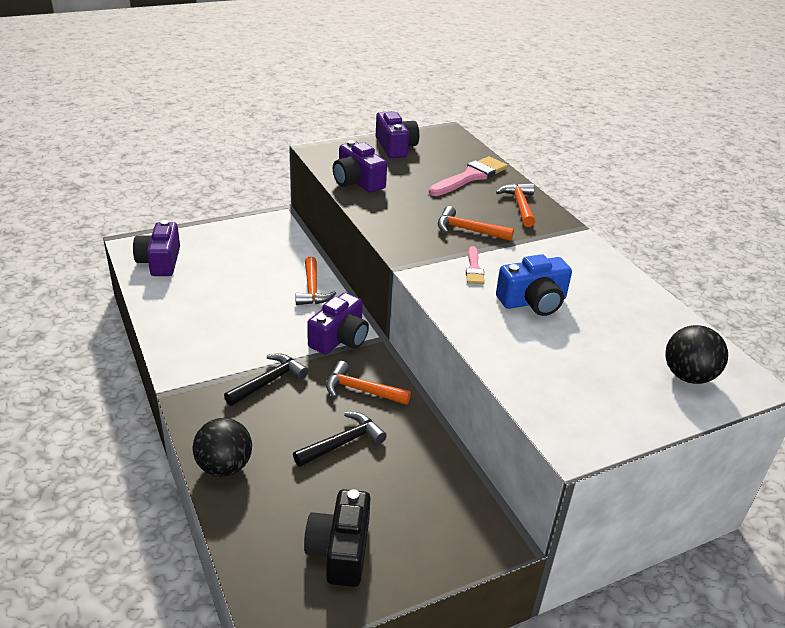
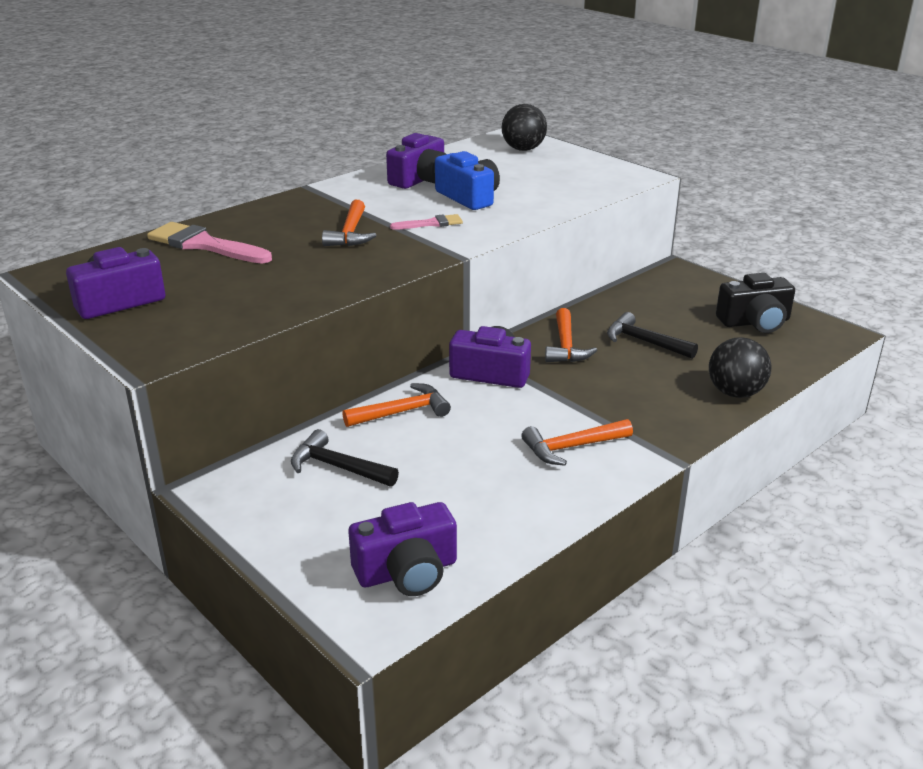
camera: 105 degrees left, 5 degrees down
(269, 381) = (599, 399): black hammer -> black hammer (337, 467)
(357, 181) = (254, 309): purple camera -> purple camera (421, 180)
(520, 205) = (272, 215): orange hammer -> orange hammer (571, 447)

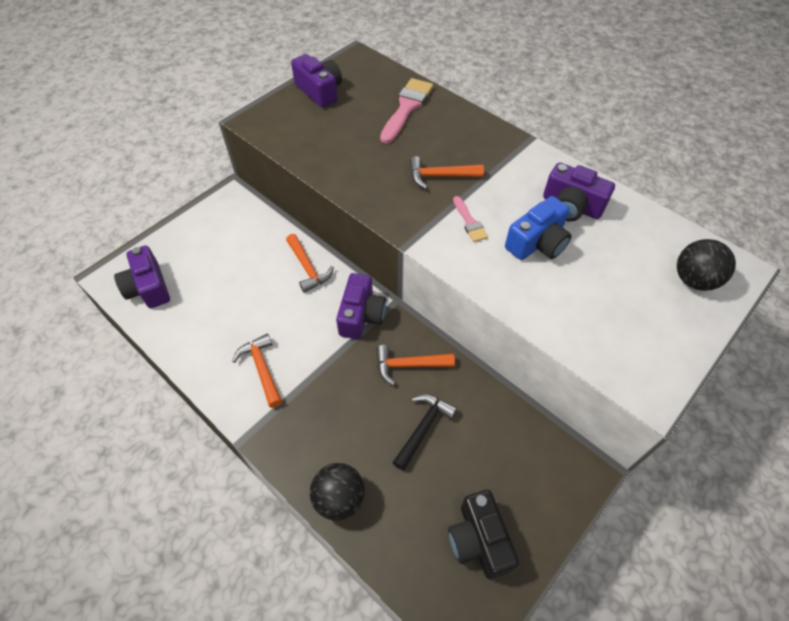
camera: 85 degrees right, 25 degrees up
(337, 467) = (248, 244): black hammer -> none

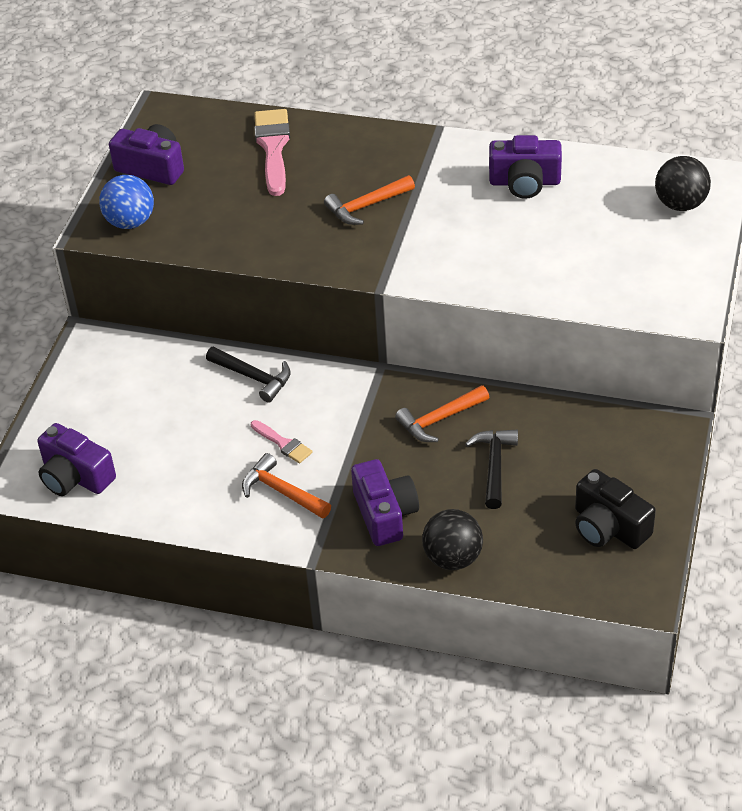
camera: 25 degrees left, 10 degrees down
(277, 123) = (130, 222): none -> blue ball
(308, 268) = (254, 377): orange hammer -> black hammer
(361, 315) = (353, 397): purple camera -> purple camera (385, 514)
(469, 222) = (430, 238): pink brush -> pink brush (283, 443)
(537, 243) = (513, 230): blue camera -> none

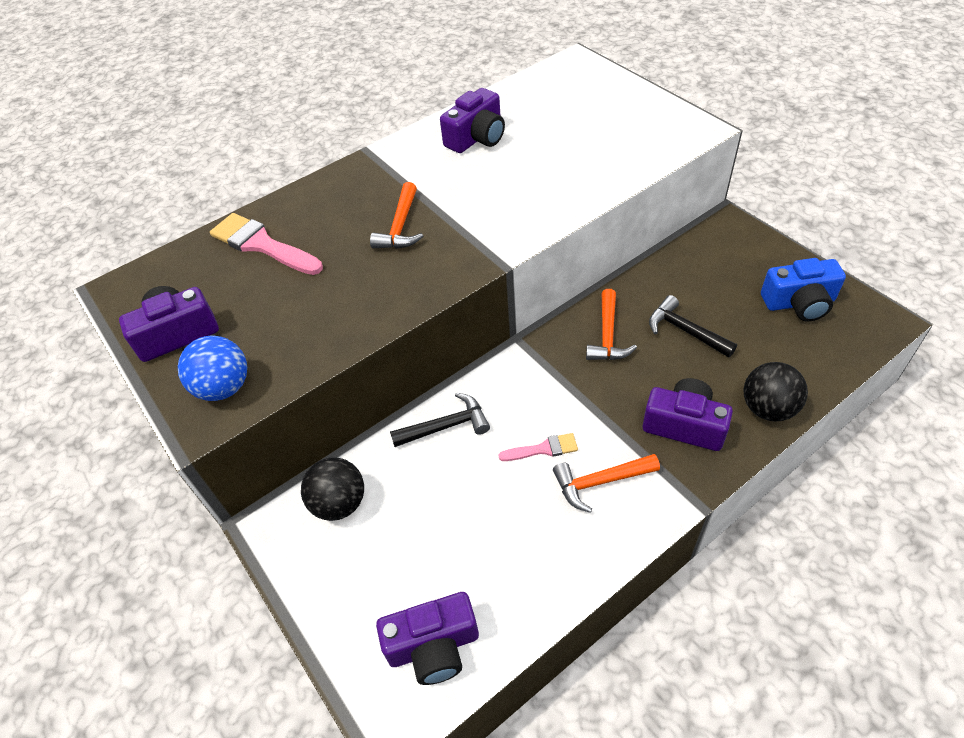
camera: 50 degrees left, 5 degrees up
(608, 527) = (799, 303): black camera -> blue camera
(680, 204) = (583, 85): black ball -> black ball (339, 503)

